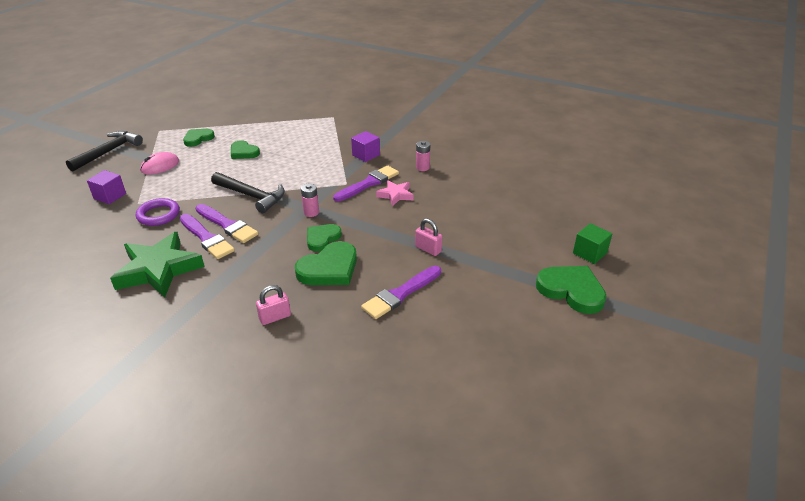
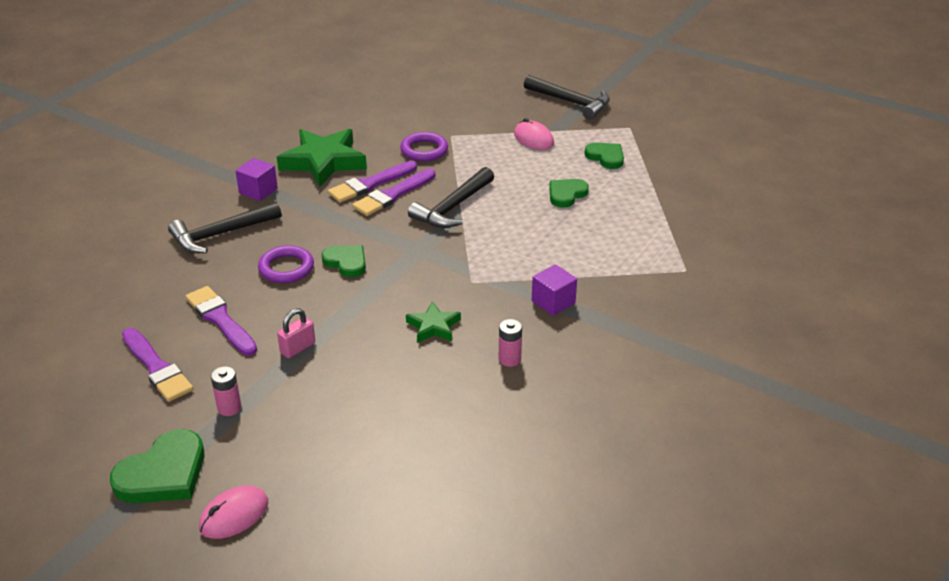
camera: 95 degrees right, 0 degrees up
(110, 196) = (469, 117): purple cube -> purple cube (258, 191)
(275, 317) = (220, 234): pink padlock -> black hammer
(311, 212) = (405, 253): pink battery -> pink battery (229, 408)
(329, 268) = (286, 268): green heart -> purple ring
(368, 183) = (469, 302): purple brush -> purple brush (157, 368)
(395, 195) = (433, 326): pink star -> green star
(589, 253) = (234, 515): green cube -> pink mouse

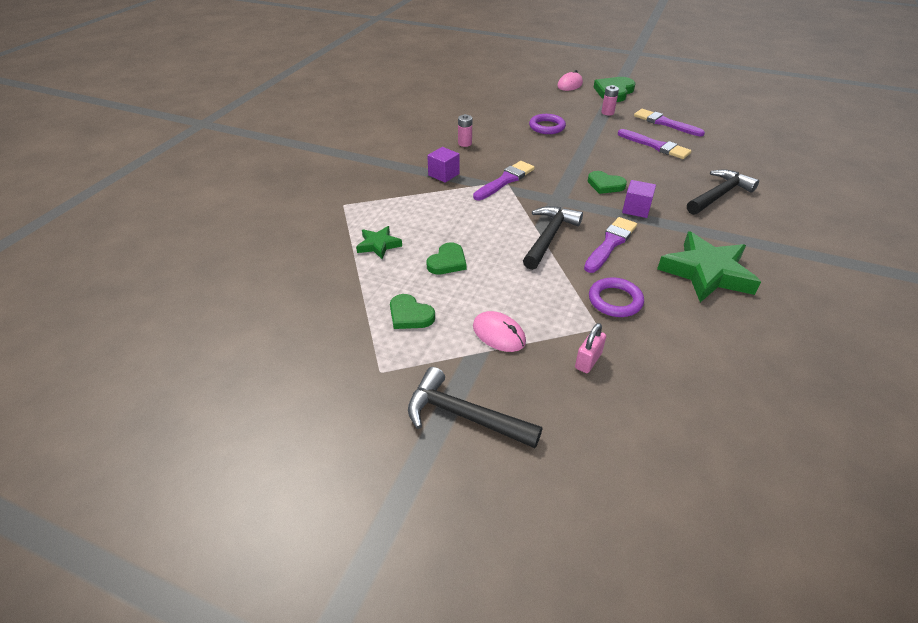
camera: 170 degrees right, 5 degrees up
(258, 191) = (733, 234): purple cube -> purple cube (636, 209)
(286, 268) = (645, 177): purple ring -> purple ring (547, 127)
(298, 348) = (595, 137): pink padlock -> pink padlock (588, 360)
(370, 184) = (640, 252): purple brush -> purple brush (505, 180)
(433, 326) = (519, 154): green star -> green star (378, 245)

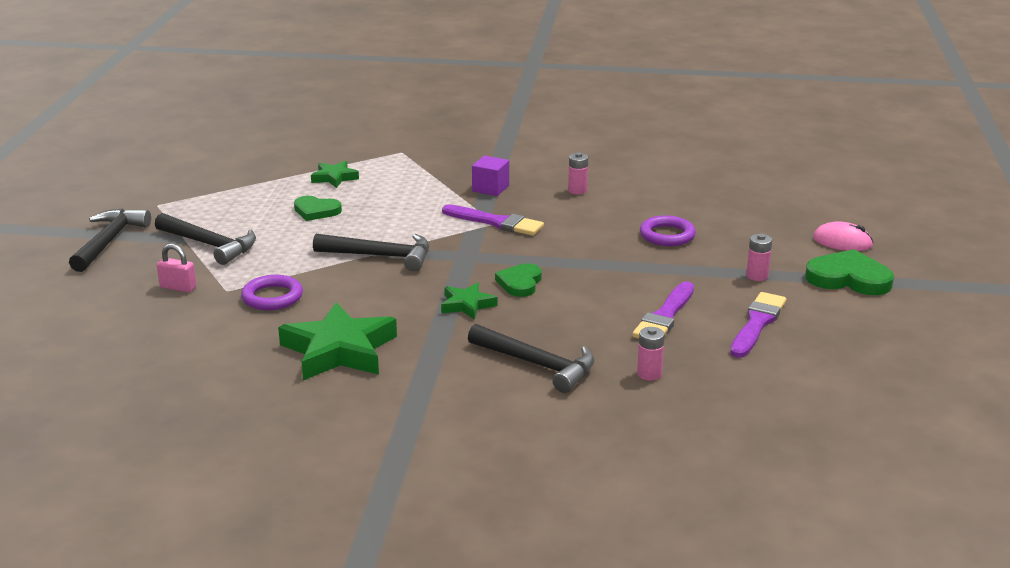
camera: 75 degrees right, 15 degrees down
(410, 315) = (230, 205): green heart -> none
(499, 334) = (210, 245): pink mouse -> black hammer
(610, 243) = (381, 291): purple brush -> none
(636, 209) = (467, 305): purple cube -> green star
(726, 162) = (649, 374): none -> pink battery

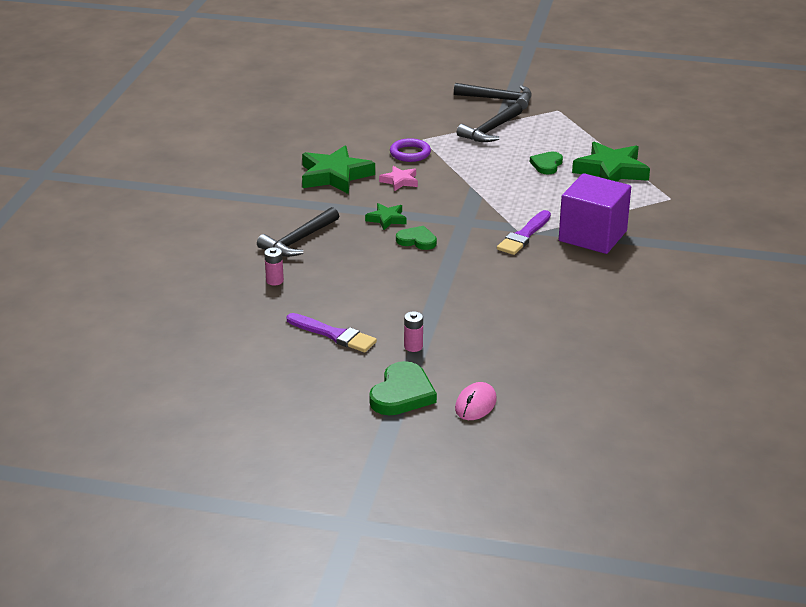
camera: 95 degrees right, 5 degrees up
(178, 287) = (428, 124): pink padlock -> none
(334, 178) = (611, 171): green star -> green star, size x1.94
(358, 301) = (400, 181): none -> pink star
(381, 256) = (467, 189): black hammer -> none
(490, 188) = (592, 236): purple cube -> purple cube, size x2.11
(577, 190) = (590, 276): pink battery -> none
(665, 316) = (353, 295): purple brush -> none
(667, 235) = (495, 312): purple ring -> none

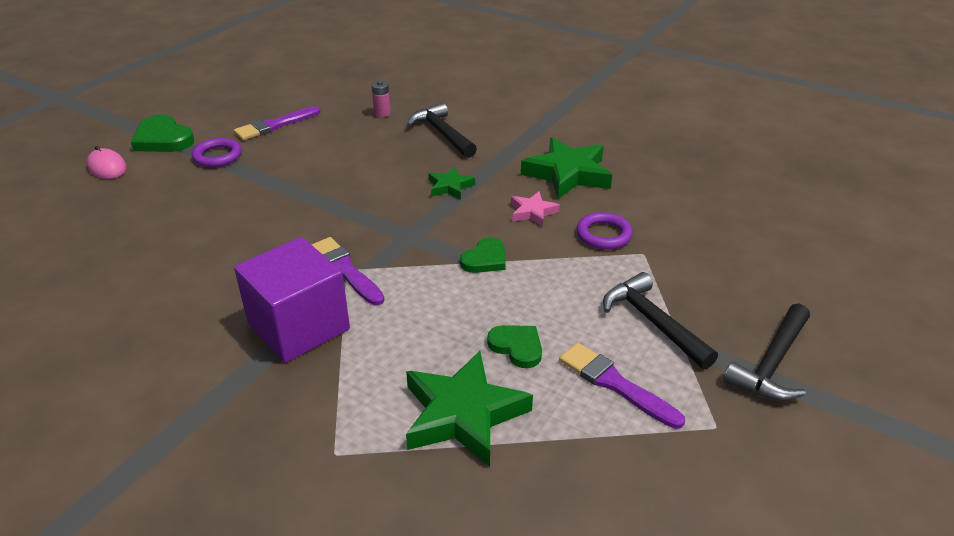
camera: 110 degrees right, 5 degrees up
(413, 346) = (217, 156): pink battery -> purple ring
(417, 240) = (392, 195): green heart -> green heart (485, 259)
(551, 135) = (615, 384): none -> purple brush

